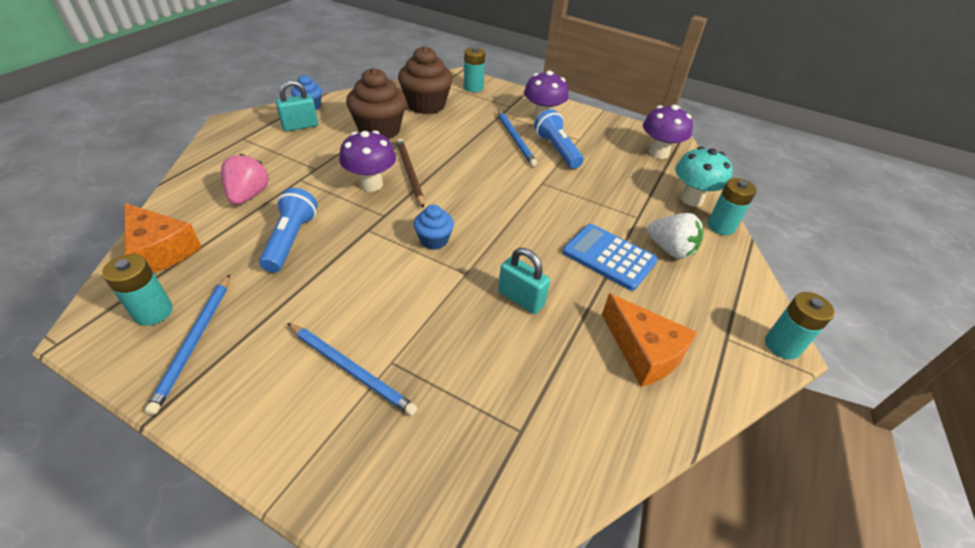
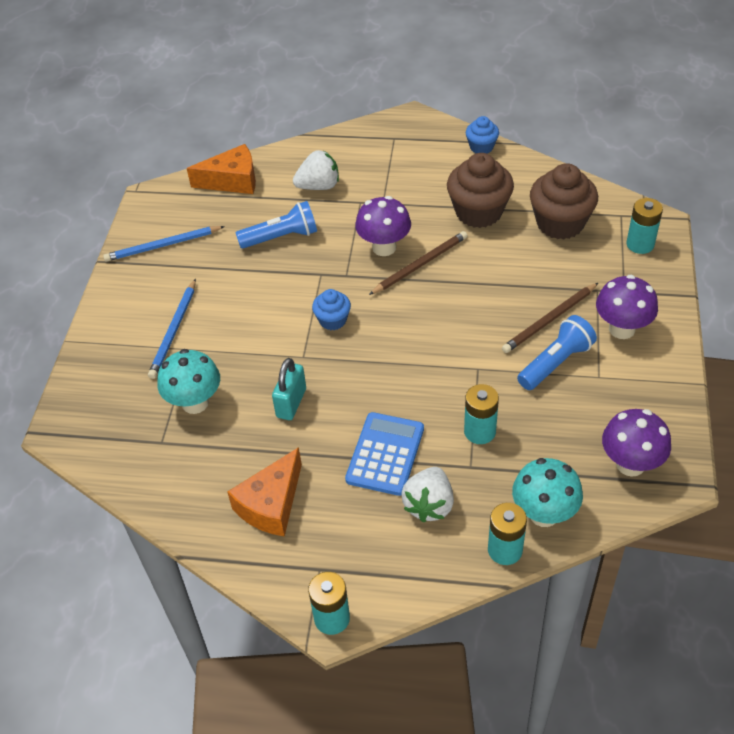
camera: 75 degrees right, 5 degrees up
(153, 312) = (177, 213): turquoise battery -> turquoise battery (479, 431)
(161, 250) = (232, 181): orange cheese -> orange cheese turned 120 degrees counterclockwise
(248, 195) = (319, 186): pink strawberry -> white strawberry
(300, 126) = (441, 159): turquoise padlock -> none
(478, 379) = (195, 403): none -> turquoise mushroom
(515, 139) = (549, 320): blue pencil -> brown pencil

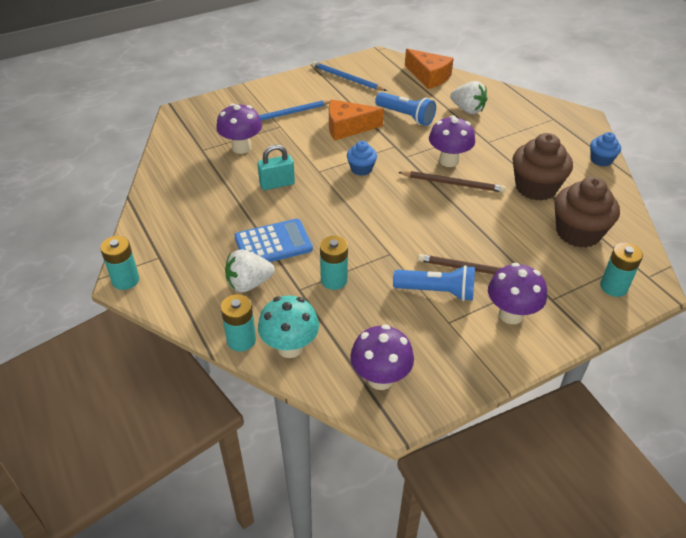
camera: 50 degrees right, 5 degrees down
(195, 403) = (241, 147): turquoise mushroom -> purple mushroom
(271, 504) = (192, 213): orange cheese -> orange cheese (347, 128)

